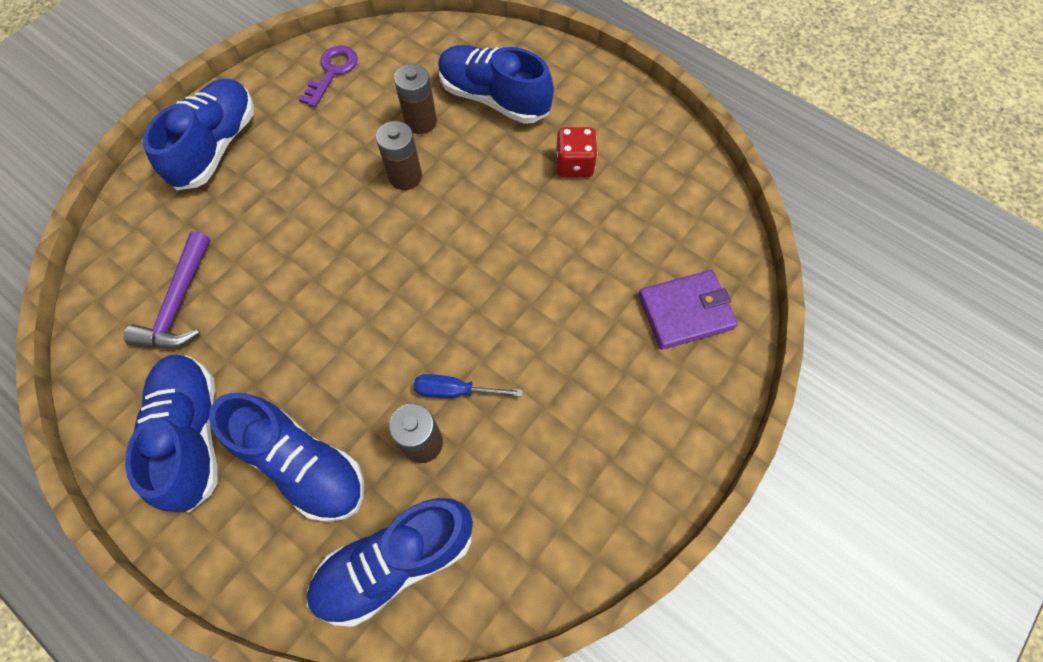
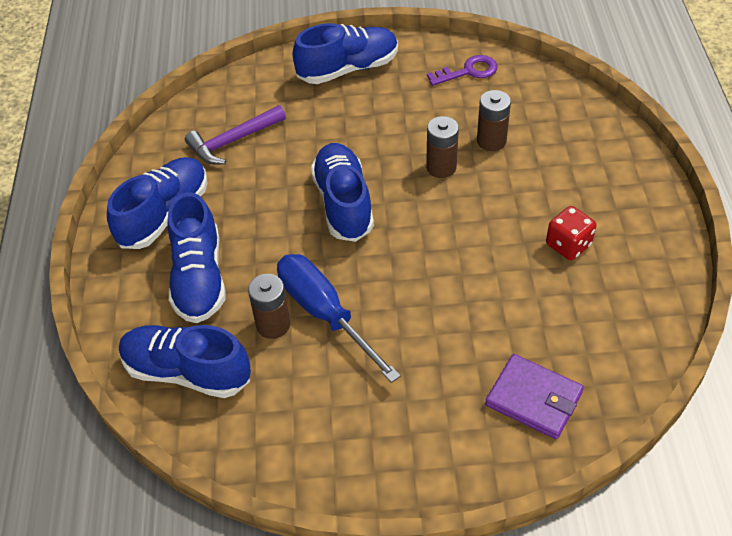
camera: 50 degrees right, 15 degrees down
(455, 391) = (324, 313): blue screwdriver -> blue screwdriver, size x1.93
(494, 98) = (561, 161): blue shoe -> blue shoe (343, 203)

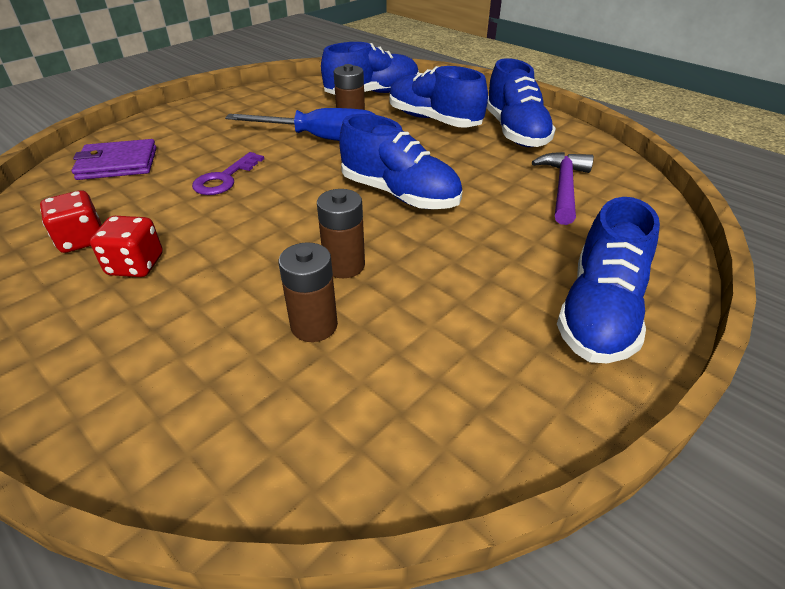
camera: 135 degrees right, 10 degrees down
(468, 71) = (454, 414): purple key -> purple key (225, 179)
(597, 296) = (82, 240): none -> red dice

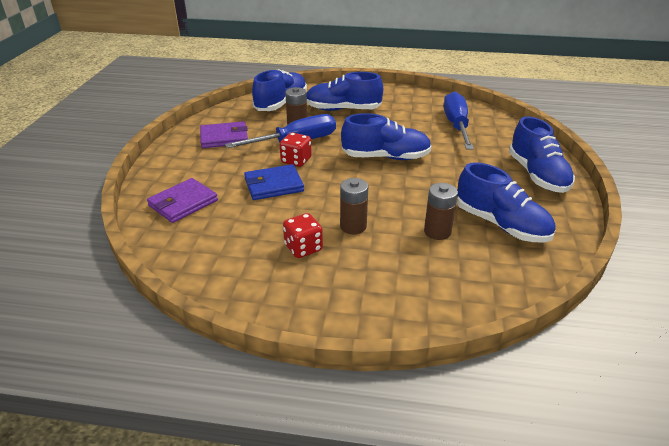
camera: 35 degrees left, 5 degrees down
(82, 240) = (245, 251): red dice -> red dice (296, 161)
(225, 179) = (273, 185): purple key -> blue wallet
(260, 111) = (224, 137): none -> purple wallet
(344, 265) = (411, 201): brown battery -> brown battery (353, 226)
(515, 132) = (396, 103): blue shoe -> blue shoe (501, 224)
(563, 187) = (456, 125): purple hammer -> blue screwdriver

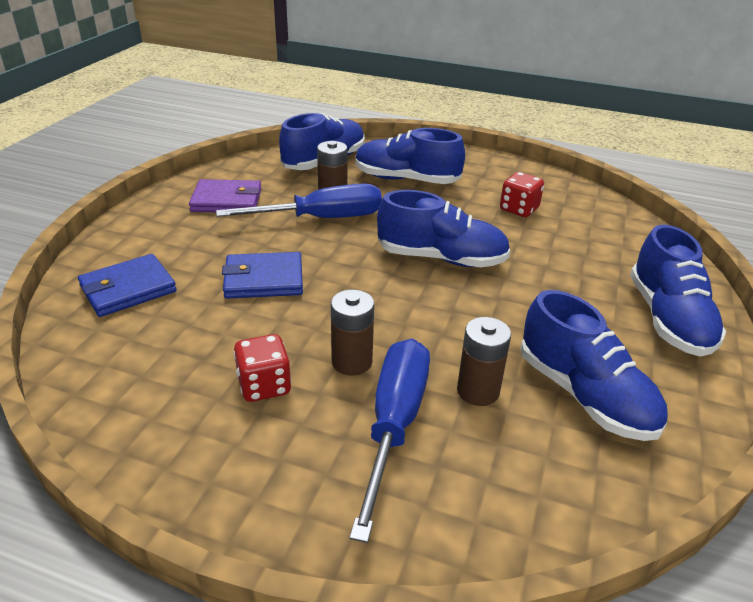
camera: 10 degrees right, 0 degrees up
(183, 203) = (128, 289): purple wallet -> blue wallet
(296, 161) = (310, 247): red dice -> red dice (519, 209)
(456, 125) = (564, 223): blue screwdriver -> blue screwdriver (394, 424)

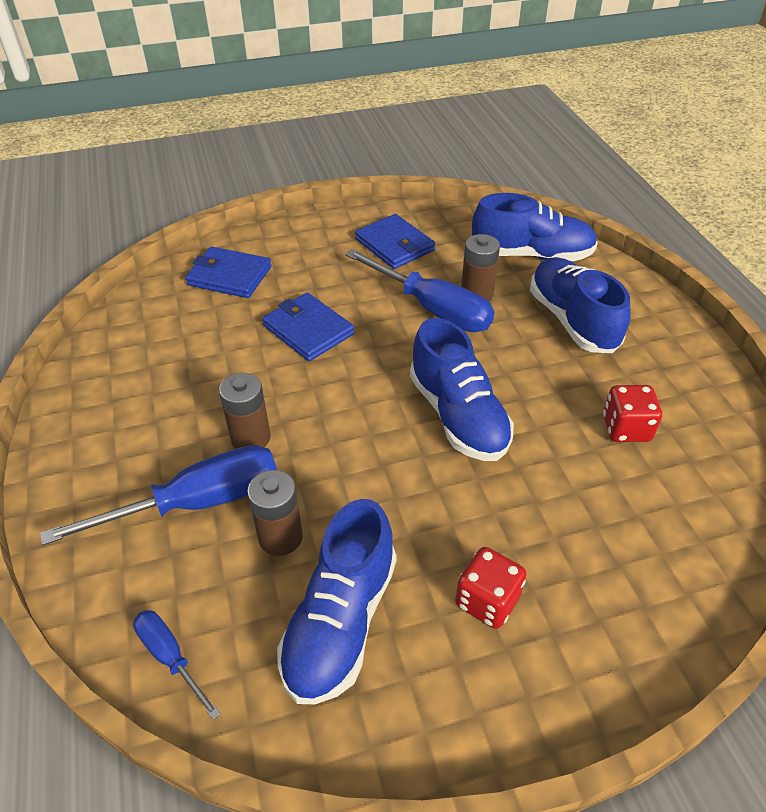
camera: 55 degrees right, 10 degrees up
(227, 200) = (395, 245): purple wallet -> blue wallet
(264, 385) = (183, 406): red dice -> red dice (487, 601)
(554, 509) = (170, 657): none -> blue screwdriver
(668, 319) = (548, 652): blue shoe -> none

